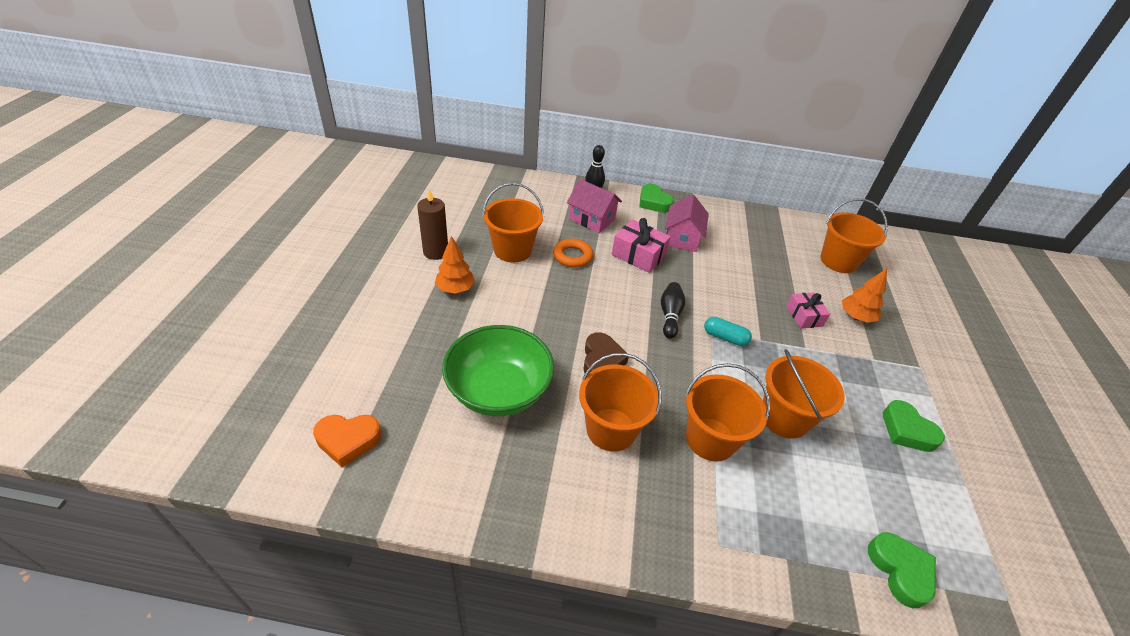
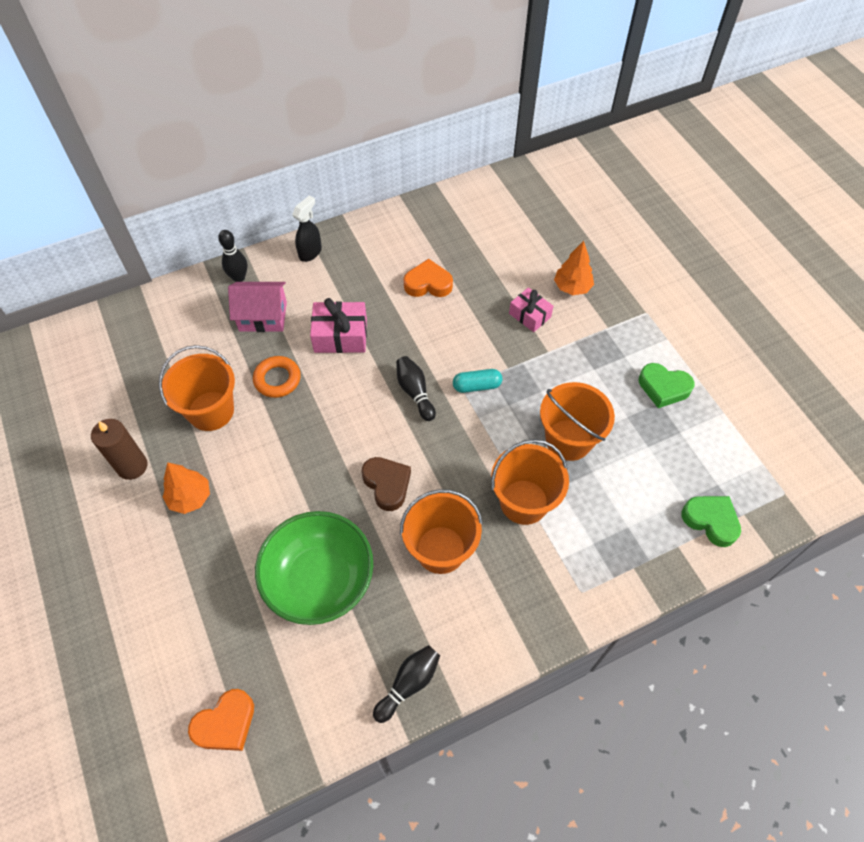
camera: 30 degrees left, 15 degrees up
(506, 511) = (408, 684): none -> black bowling pin
(653, 202) = (310, 252): green heart -> black spray bottle
(682, 238) = (368, 285): pink house -> none
(730, 258) = (428, 284): none -> orange heart
(838, 261) = (526, 225): orange bucket -> none

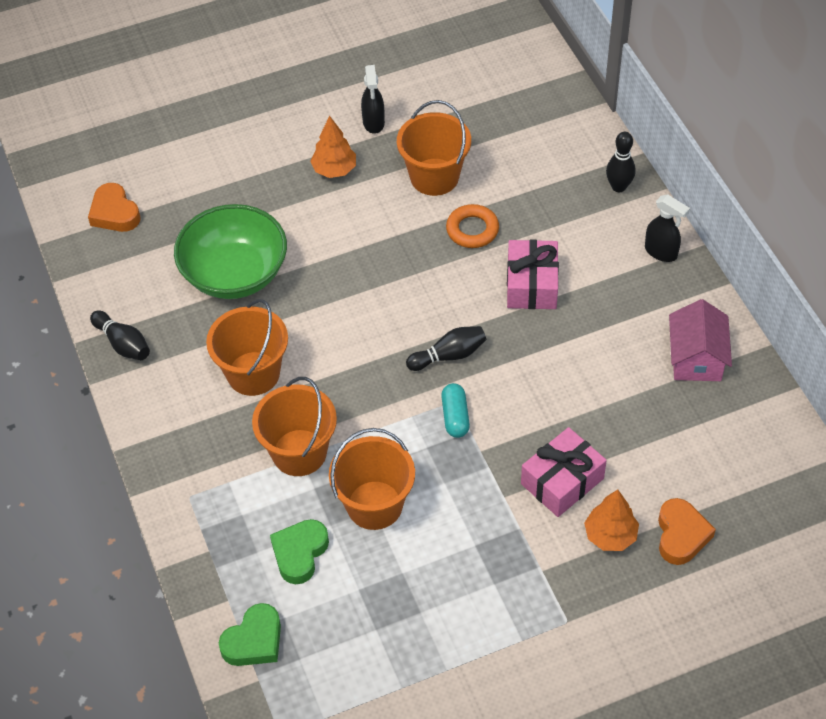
camera: 95 degrees right, 5 degrees down
(132, 466) = (373, 123): brown candle -> black spray bottle
(263, 316) = (560, 212): pink house -> pink house (696, 358)
(387, 484) = (333, 328): brown heart -> none
(428, 284) = (613, 372): orange heart -> orange heart (681, 535)
(529, 315) = (562, 481): pink gift -> pink gift, size x1.51
(663, 388) = (443, 622): green heart -> green heart (299, 553)

